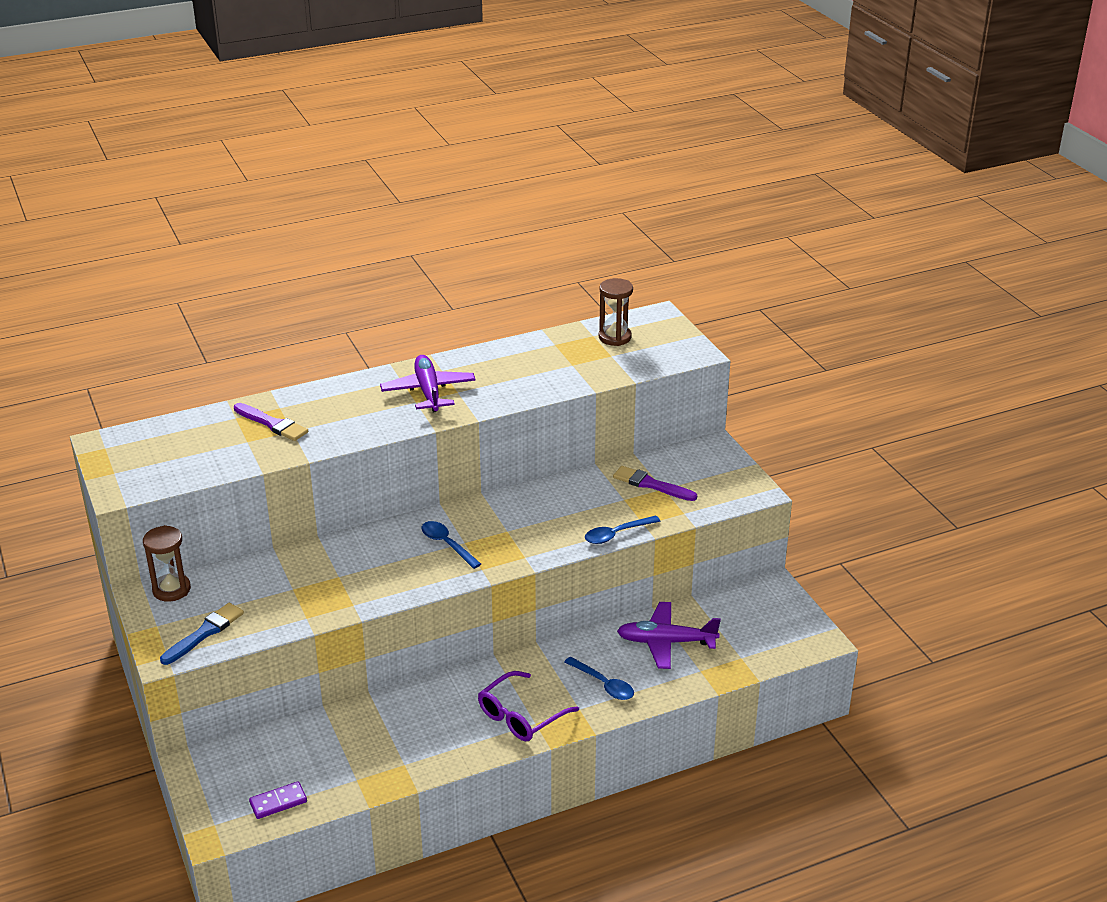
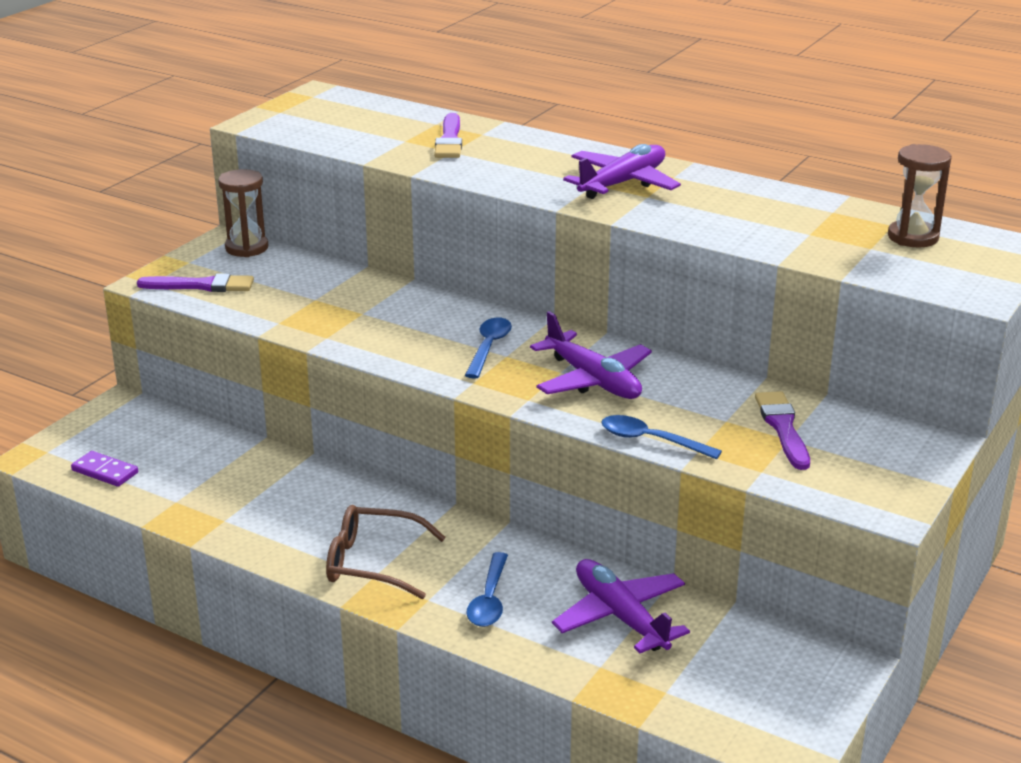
camera: 55 degrees right, 5 degrees down
(205, 633) = (201, 285): blue brush -> purple brush
(521, 716) = (373, 563): purple glasses -> brown glasses
(531, 523) = (593, 380): none -> purple plane

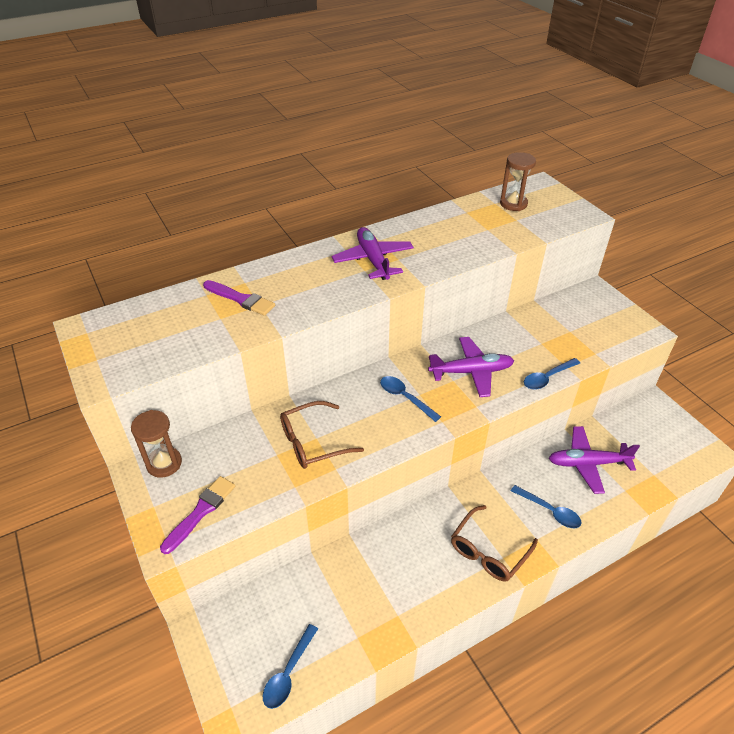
camera: 60 degrees left, 15 degrees up
(105, 471) = (288, 672): purple domino -> blue spoon
(354, 313) = (313, 442): none -> brown glasses
(783, 428) = (559, 328): purple brush -> none

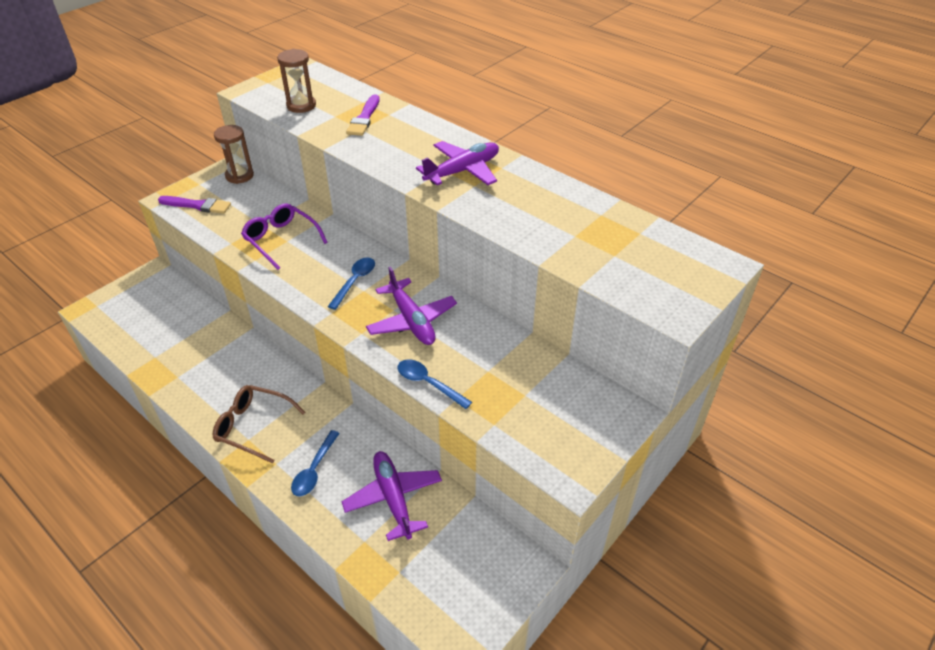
camera: 70 degrees right, 0 degrees up
(288, 672) = (123, 326): blue spoon -> none
(313, 442) = (281, 240): brown glasses -> purple glasses
(513, 204) = (650, 248): brown hourglass -> brown hourglass (301, 105)

